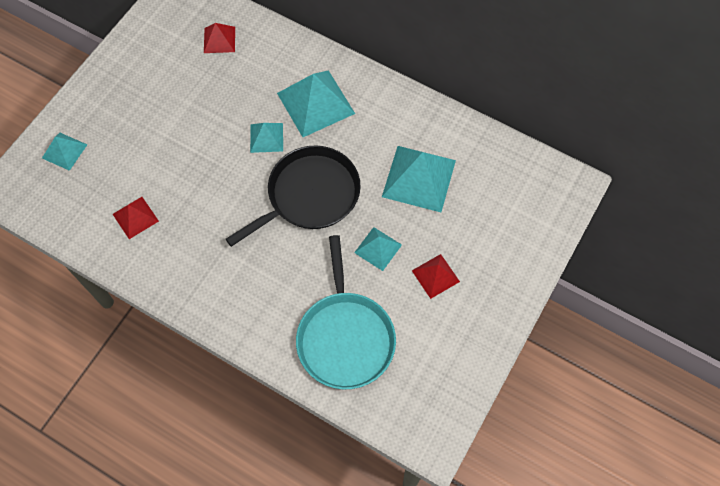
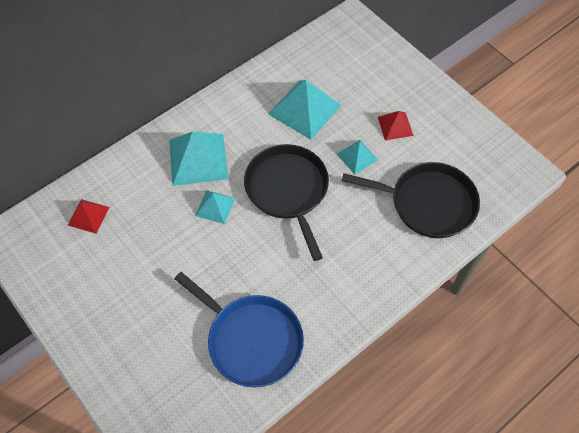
camera: 70 degrees left, 5 degrees down
(64, 151) = (145, 391): turquoise pyramid -> none
(135, 217) = (251, 340): red pyramid -> blue pan
(345, 337) = (428, 203): turquoise pan -> black pan

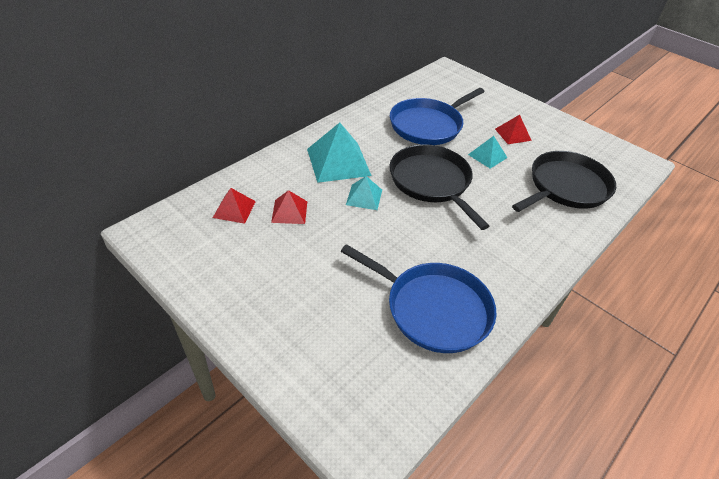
camera: 10 degrees left, 15 degrees down
(140, 221) = (289, 211): none -> red pyramid
(305, 109) = (428, 125): turquoise pyramid -> blue pan
(428, 203) = (565, 187): black pan -> black pan turned 45 degrees counterclockwise

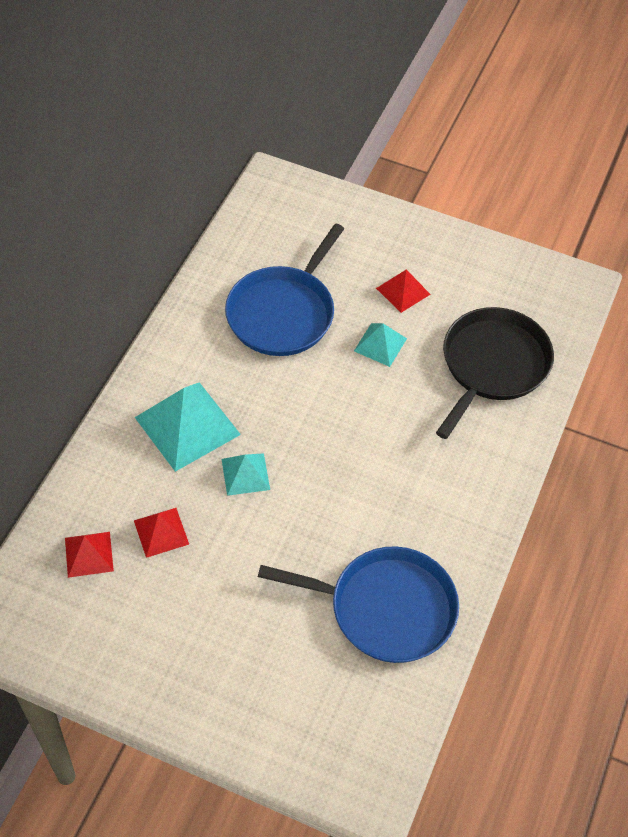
camera: 20 degrees left, 10 degrees up
(432, 182) = (322, 418): black pan -> none

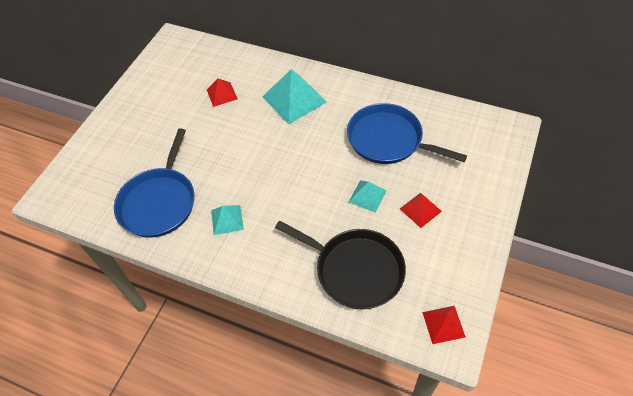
camera: 95 degrees right, 0 degrees up
(89, 554) = (210, 67): red pyramid -> red pyramid (443, 324)
(245, 474) = (259, 128): turquoise pyramid -> turquoise pyramid (227, 219)

